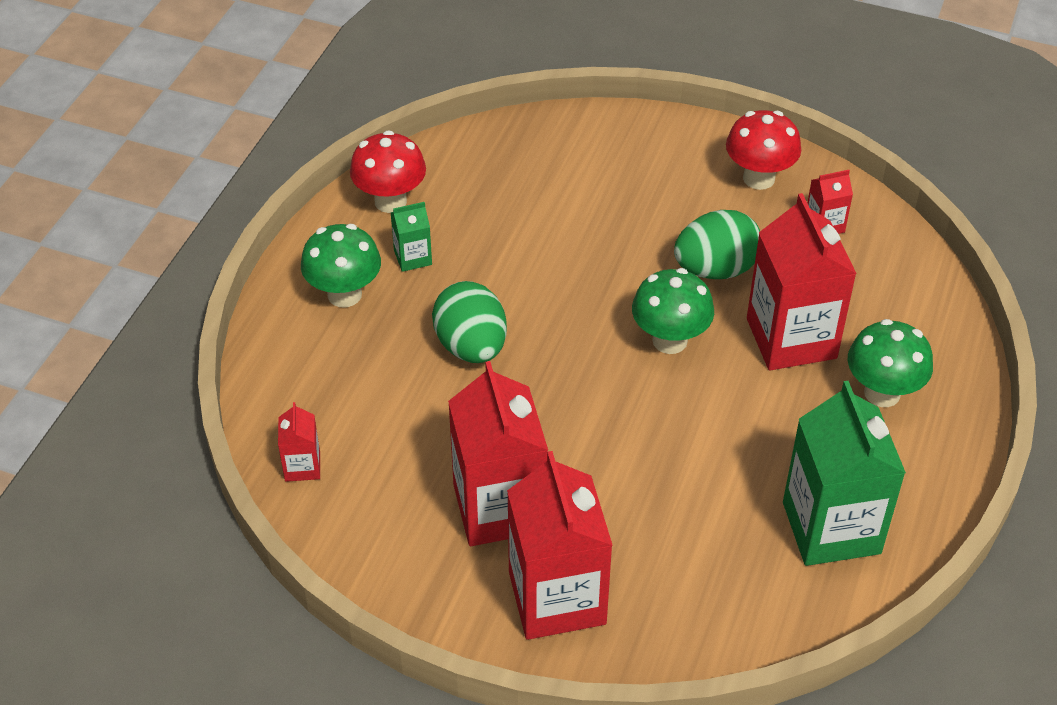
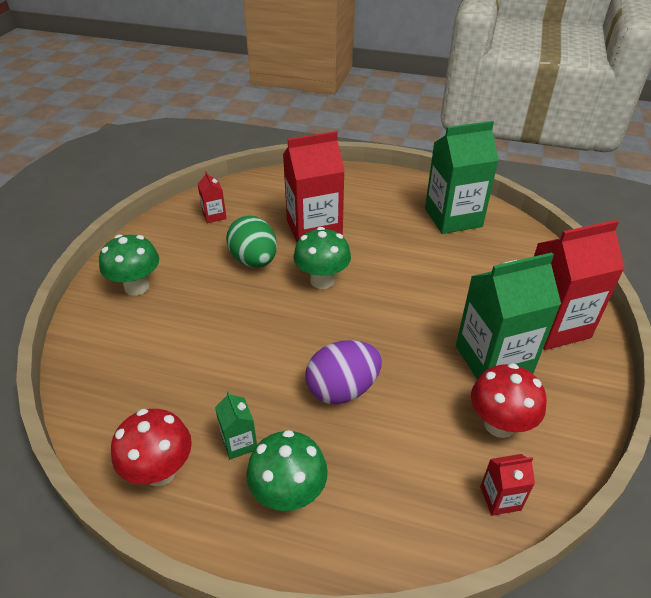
camera: 95 degrees left, 5 degrees down
(471, 347) = (342, 389): green egg -> purple egg
(499, 508) = (493, 359): red carton -> green carton
(758, 178) = (165, 242): red mushroom -> red mushroom (499, 424)
(882, 393) = (352, 198): green mushroom -> green mushroom (136, 287)

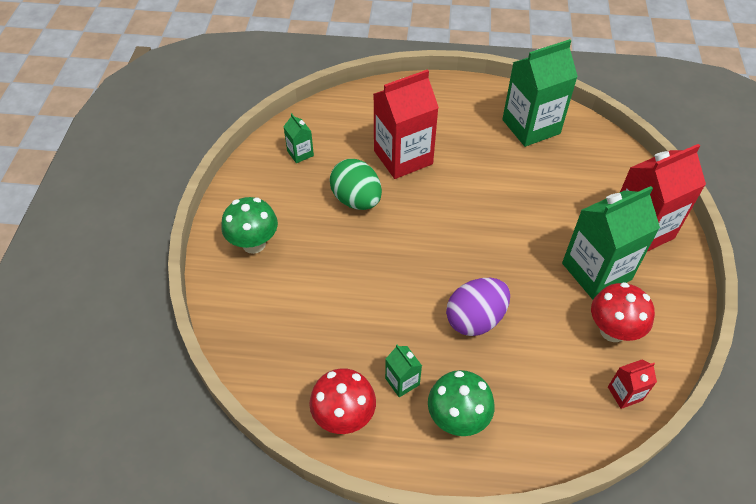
camera: 10 degrees left, 10 degrees up
(214, 215) = (300, 153): red carton -> green carton
(322, 280) = (427, 213): green mushroom -> none

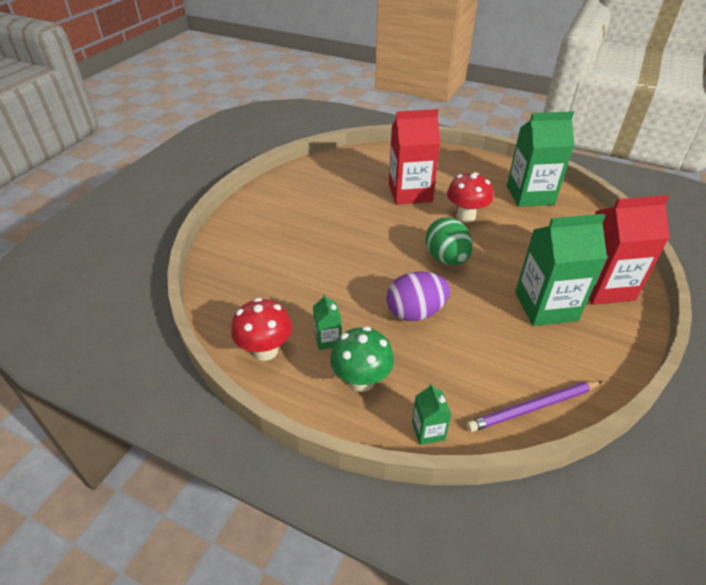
camera: 20 degrees right, 10 degrees down
(254, 244) = (263, 220): green mushroom -> none
(300, 153) = (330, 174): green carton -> green carton (428, 431)
(356, 200) = (358, 211): green egg -> green egg (446, 258)
(612, 331) = (542, 355): red mushroom -> red mushroom (466, 216)
(625, 393) = (533, 408): red carton -> purple pencil

